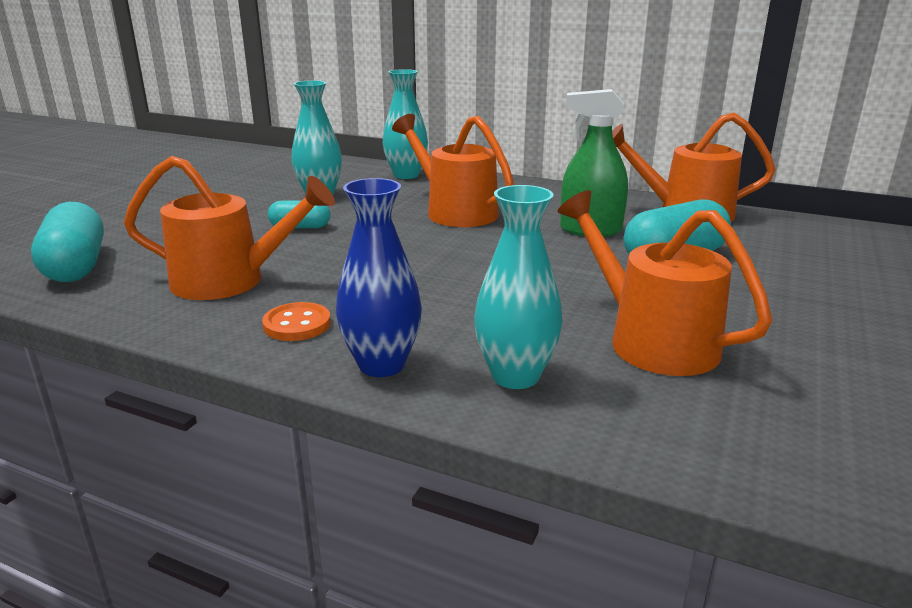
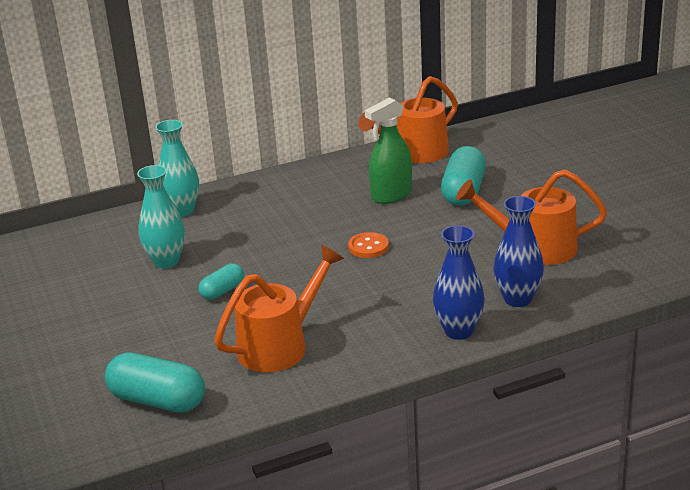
camera: 45 degrees left, 5 degrees up
(297, 324) = (377, 341): orange button -> orange button (368, 247)
(454, 211) = (288, 224): orange watering can -> none
(515, 376) = (517, 299): turquoise vase -> blue vase

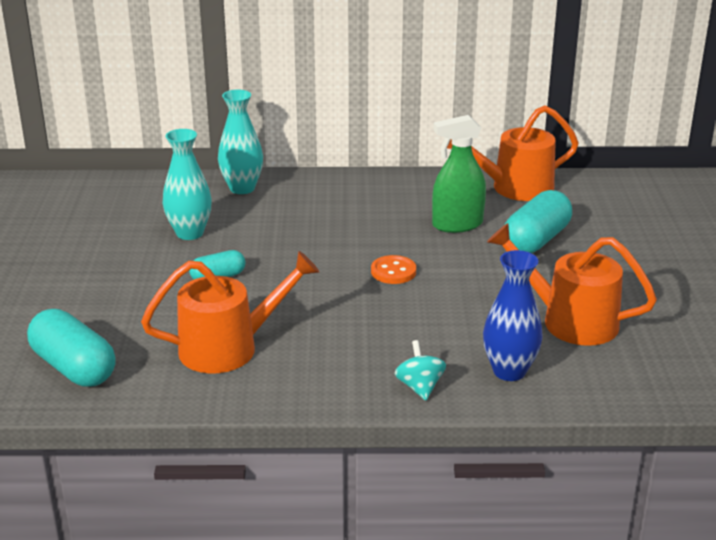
camera: 20 degrees right, 0 degrees up
(459, 331) = (419, 387): blue vase -> turquoise spinning top

